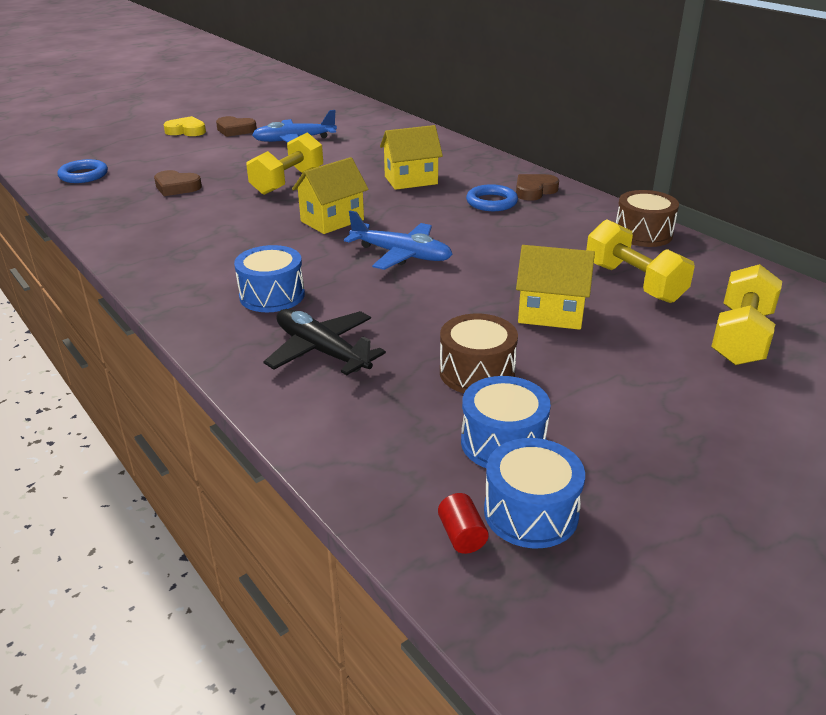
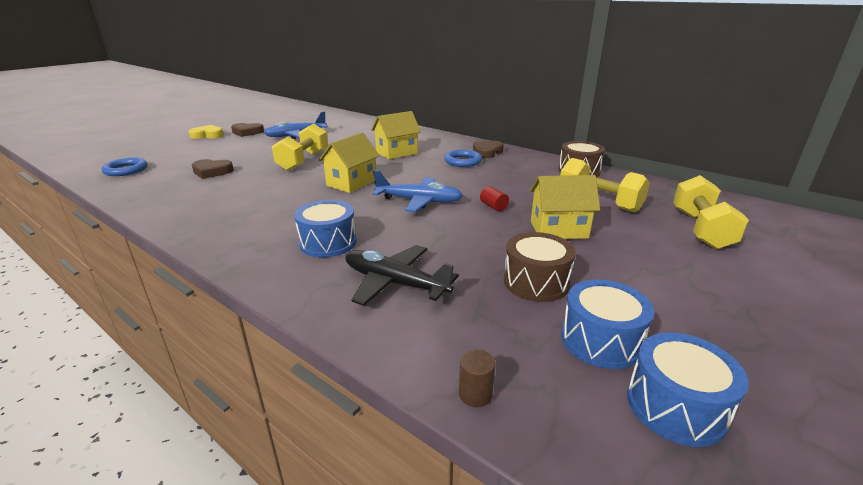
camera: 15 degrees left, 5 degrees down
(343, 468) = (475, 394): none -> brown cylinder
(462, 535) = (634, 447): red cylinder -> red cylinder (493, 206)

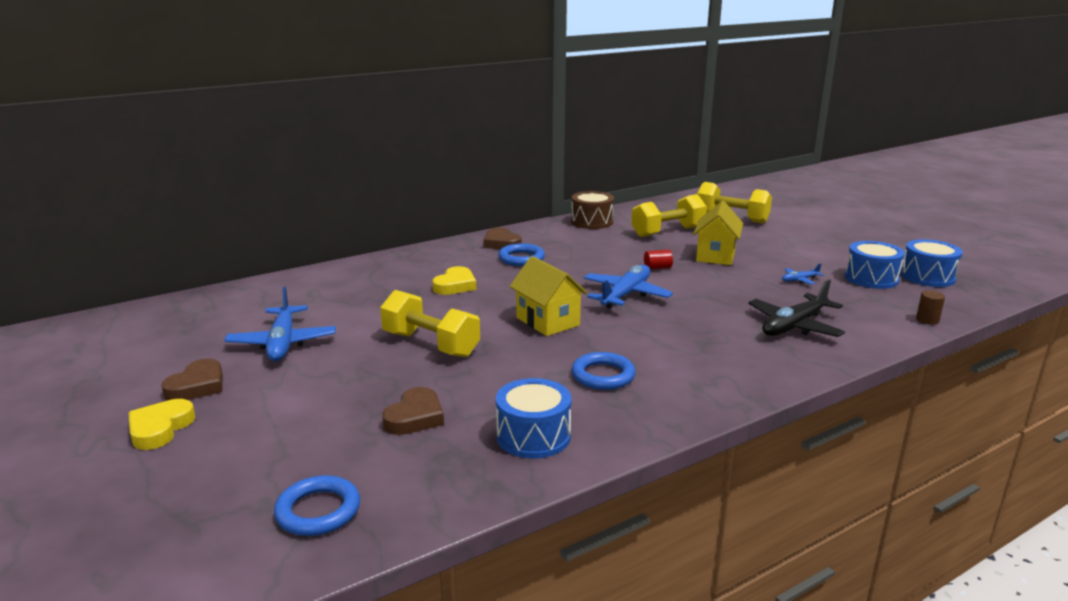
camera: 70 degrees left, 5 degrees down
(267, 209) = (603, 376): none -> blue ring
(328, 243) = (709, 346): blue drum -> blue drum (533, 436)
(396, 153) = (455, 285): yellow house -> yellow heart
(536, 282) = (799, 280): brown drum -> blue plane

